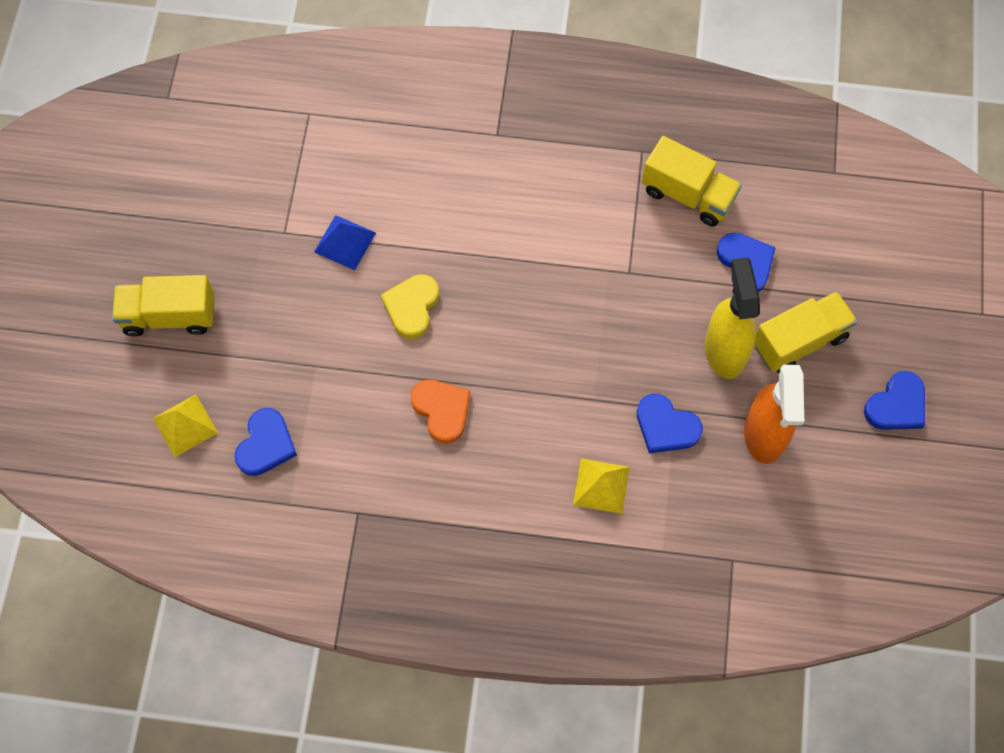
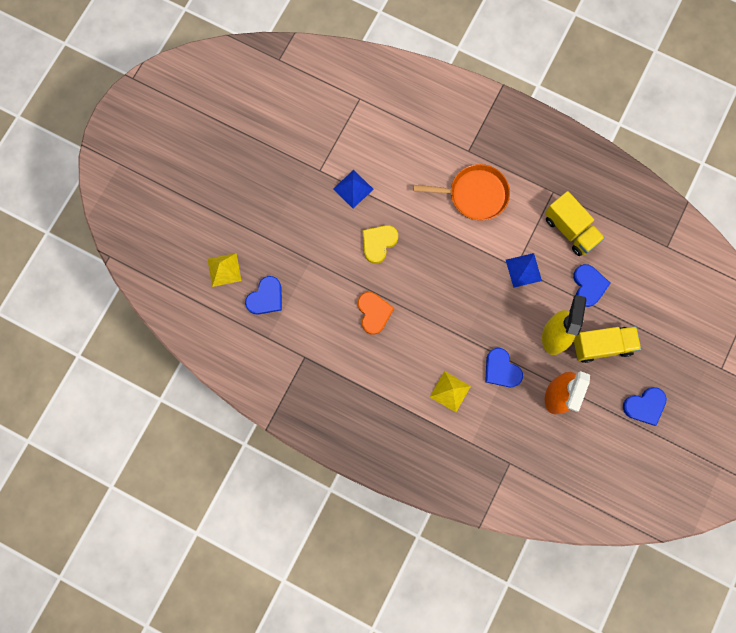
camera: 20 degrees right, 10 degrees up
(169, 316) = (236, 199): yellow truck -> none
(530, 191) = (475, 194): none -> orange pan
(642, 273) = (523, 270): none -> blue pyramid

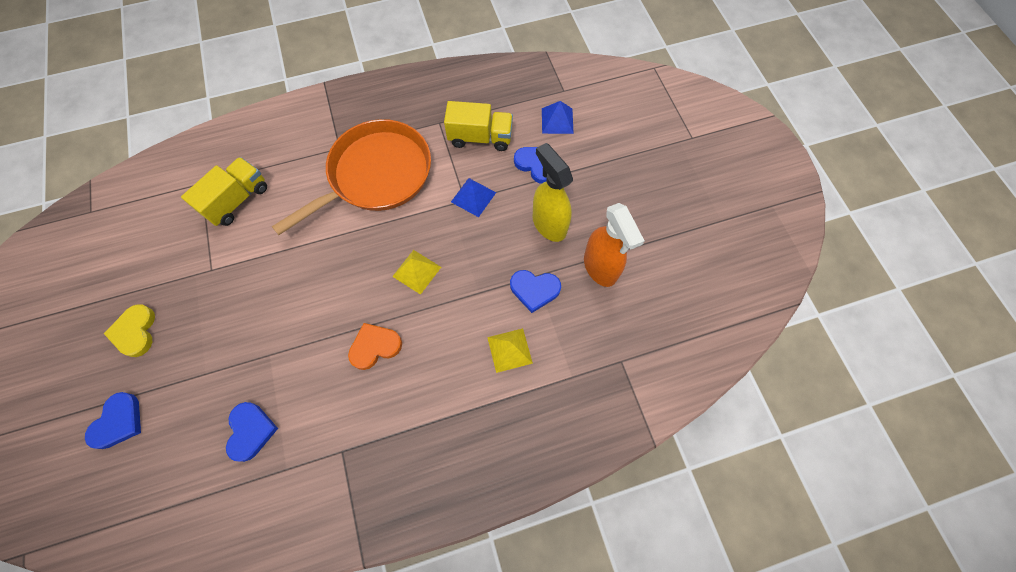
camera: 45 degrees left, 10 degrees down
(224, 269) = (180, 445): yellow pyramid -> yellow pyramid (417, 271)
(353, 189) = (258, 258): blue pyramid -> blue pyramid (557, 120)
(374, 313) = (375, 346): orange heart -> orange heart turned 60 degrees counterclockwise
(378, 243) = (324, 283): yellow heart -> yellow heart (135, 332)
(475, 194) = (376, 175): orange pan -> orange pan, size x1.56
(602, 345) = (592, 198): yellow truck -> yellow truck (237, 200)
(644, 406) = (672, 213): blue heart -> blue heart (118, 422)

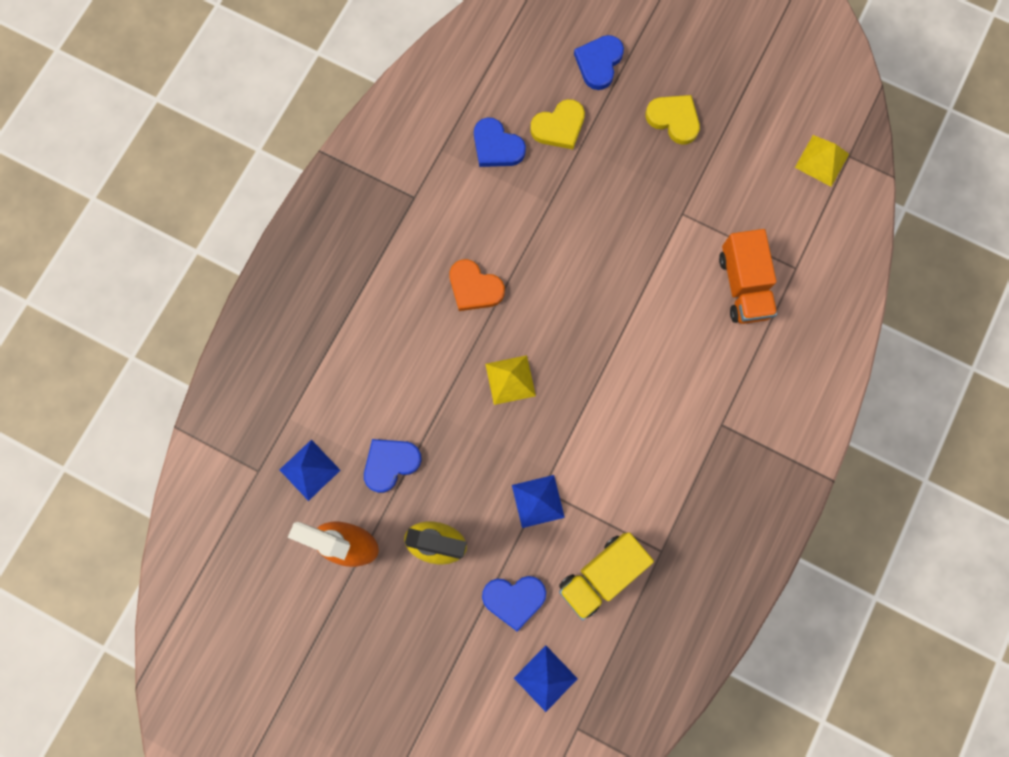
camera: 135 degrees right, 10 degrees up
(118, 422) = (599, 63): blue heart -> blue heart turned 45 degrees clockwise
(199, 402) = (559, 127): none -> yellow heart
(237, 200) = (743, 285): yellow truck -> orange truck
(375, 346) = (474, 287): orange heart -> orange heart turned 105 degrees clockwise
(376, 175) = (653, 432): orange pan -> none
(509, 350) = (361, 390): yellow pyramid -> yellow pyramid (822, 160)
(587, 332) = (309, 469): none -> blue pyramid

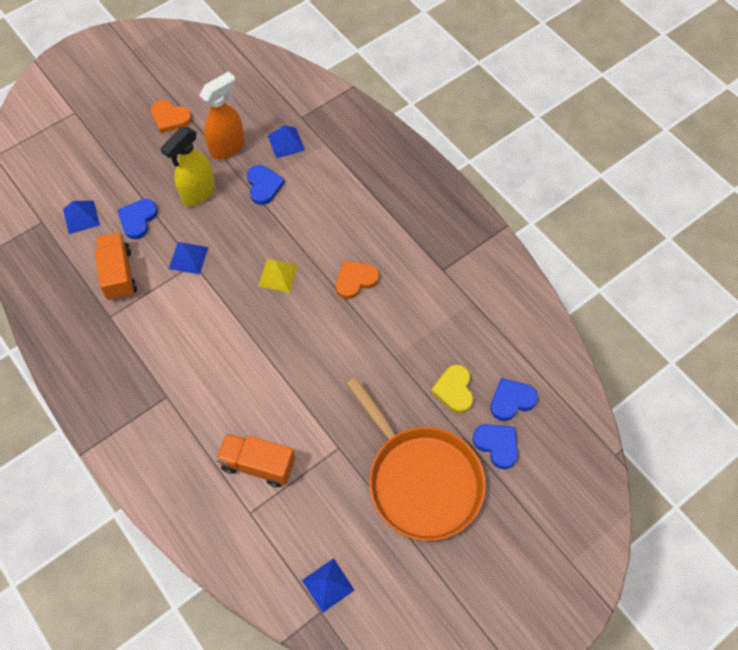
camera: 115 degrees right, 15 degrees down
(335, 653) = (170, 118): none -> orange heart
(497, 146) = (458, 339): blue heart -> blue heart (511, 400)
(601, 575) = (119, 274): yellow truck -> orange truck
(674, 119) = (421, 480): yellow heart -> orange pan
(822, 160) = (328, 585): yellow pyramid -> blue pyramid

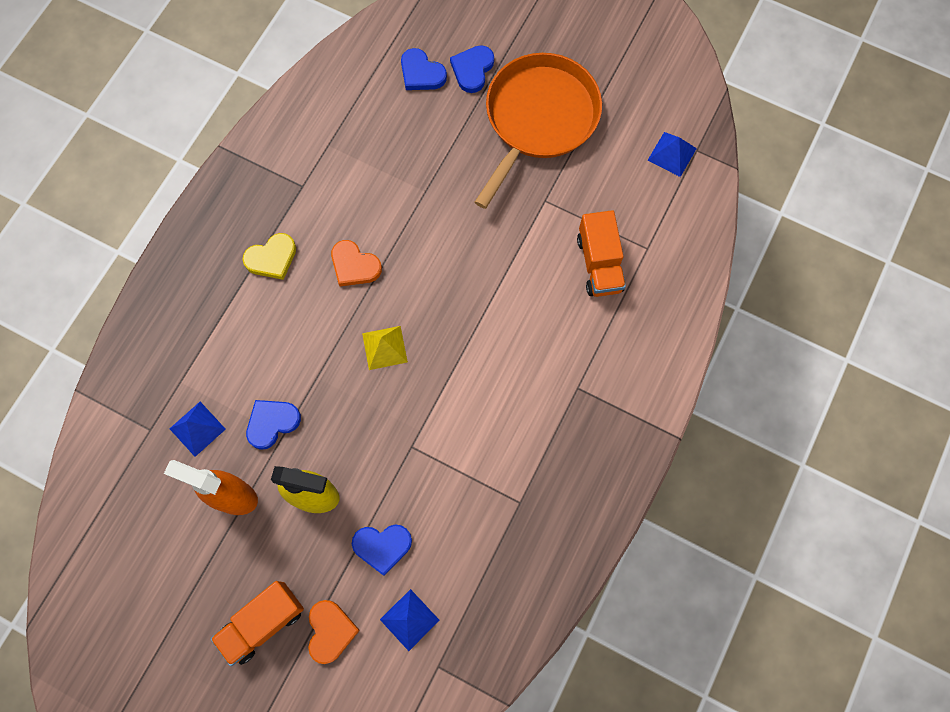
camera: 115 degrees left, 10 degrees up
(119, 274) = (464, 524): orange truck -> orange truck (262, 623)
(170, 118) = (214, 596): orange heart -> orange heart (330, 631)
(188, 258) = (407, 457): blue pyramid -> none
(454, 390) = (435, 125): yellow heart -> yellow heart (272, 258)

